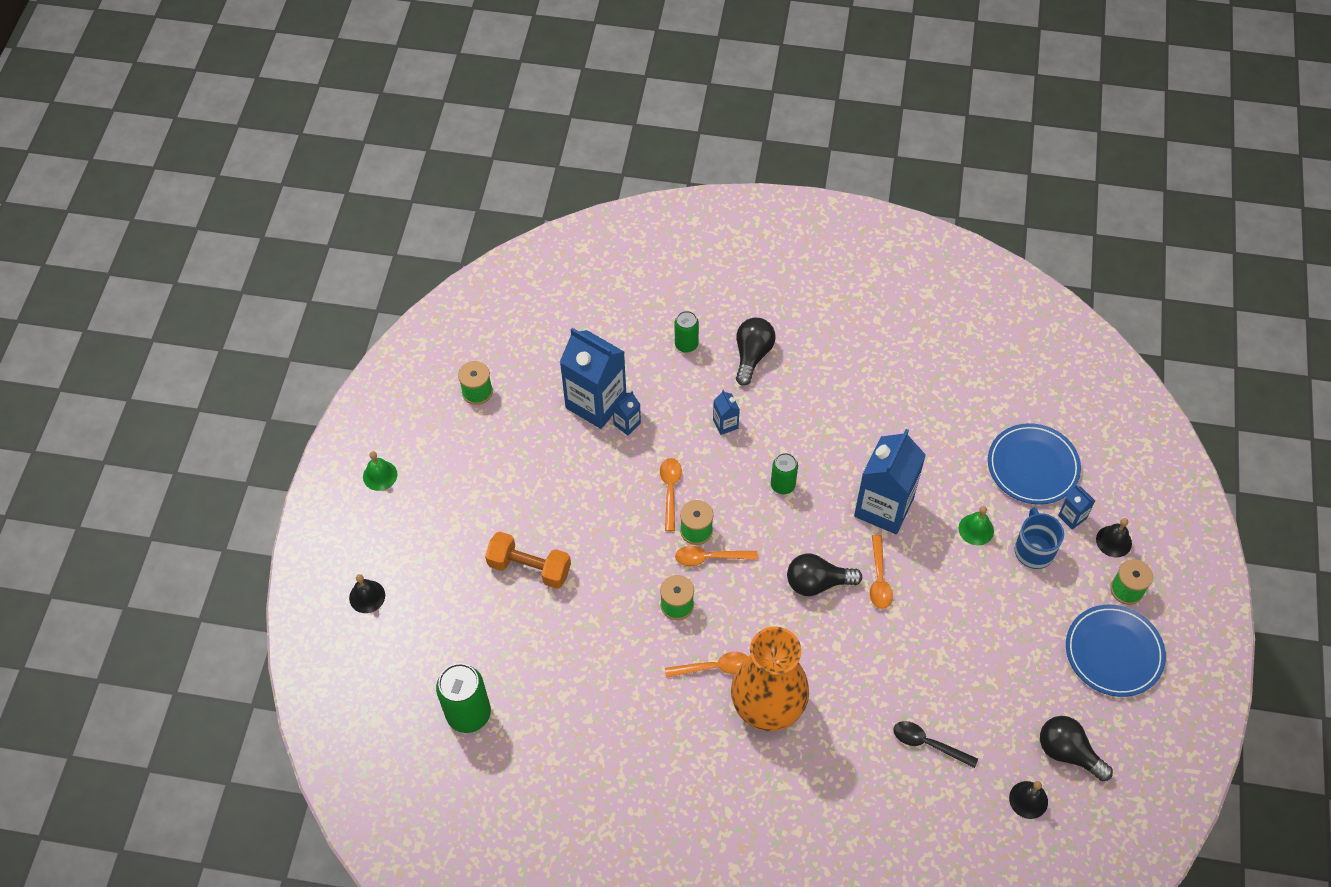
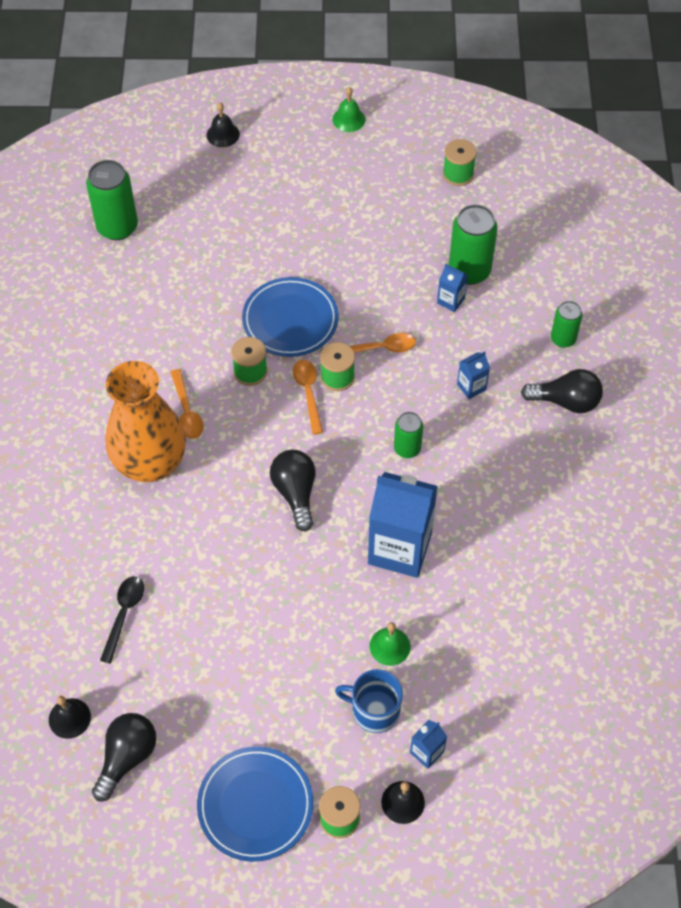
camera: 80 degrees right, 0 degrees up
(529, 568) = (271, 247): orange dumbbell -> none
(596, 403) = (469, 271): blue carton -> green can
(879, 579) = (310, 551): orange spoon -> none
(1033, 466) = (488, 704): blue plate -> blue plate (290, 320)
(1034, 550) = (374, 710): blue mug -> blue mug turned 150 degrees counterclockwise

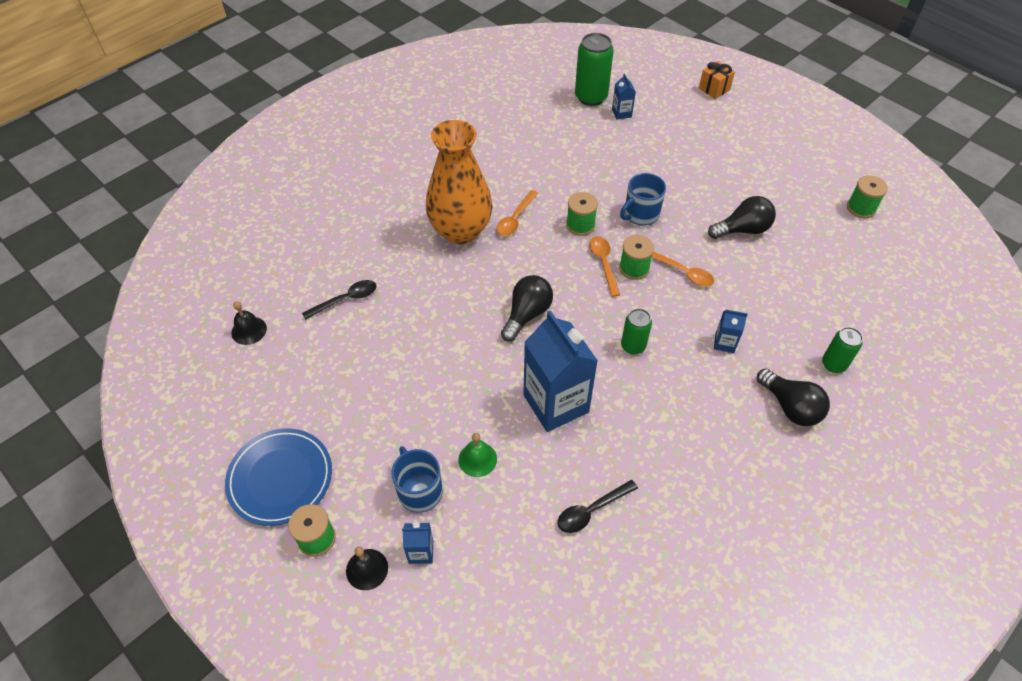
camera: 45 degrees right, 5 degrees down
(127, 757) = (249, 380): black light bulb -> black light bulb (742, 230)
(223, 134) = (714, 89): black bell -> orange gift
(290, 320) = (640, 214): blue plate -> blue mug
(308, 393) = (603, 263): orange spoon -> orange spoon turned 45 degrees counterclockwise
(348, 119) = (812, 130): green bell -> none
(450, 301) = (769, 279): blue carton -> blue carton (621, 113)
(469, 271) = (804, 271): green can -> none
(511, 607) = (591, 511): none -> black spoon

